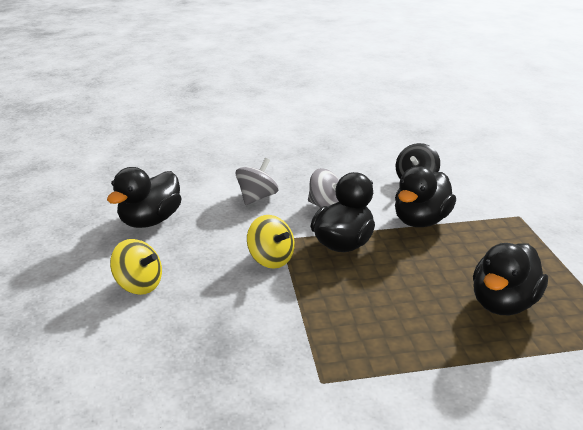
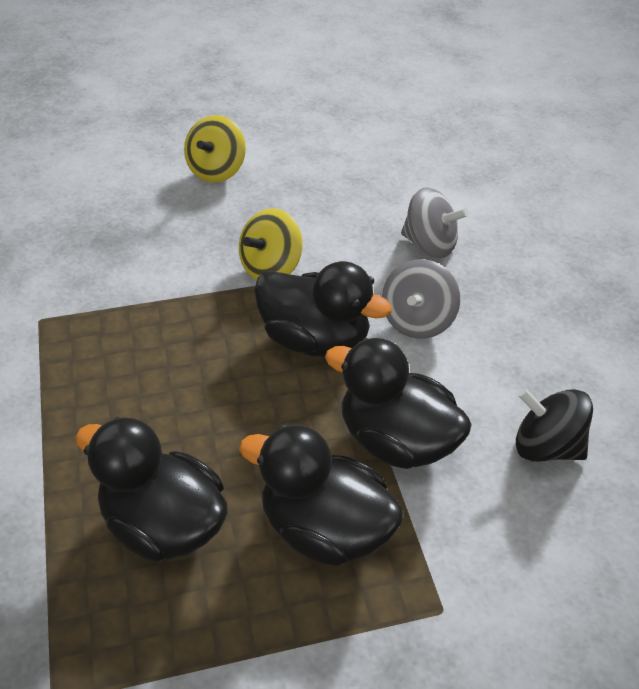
camera: 85 degrees right, 15 degrees up
(150, 220) = (349, 159): black duck -> black duck (324, 529)

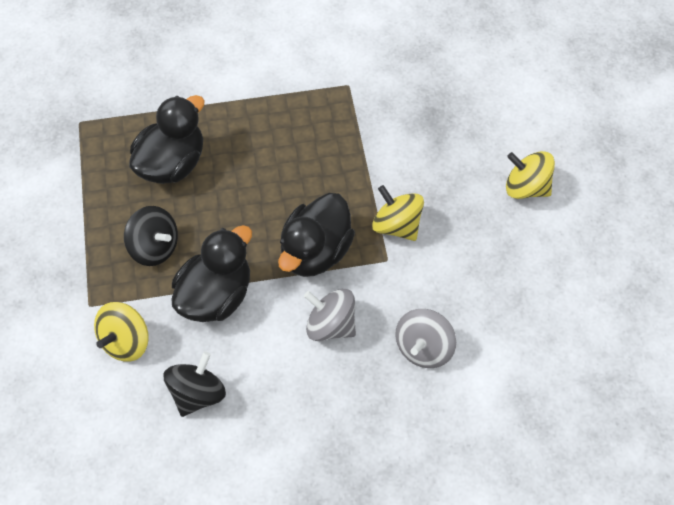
camera: 95 degrees right, 15 degrees up
(324, 529) = (155, 247): black duck -> black spinning top
(492, 545) = (126, 341): none -> yellow spinning top

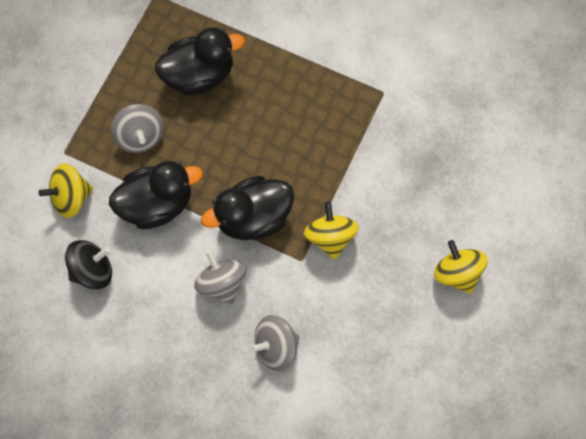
camera: 35 degrees right, 10 degrees up
(155, 247) = (140, 136): black spinning top -> grey spinning top

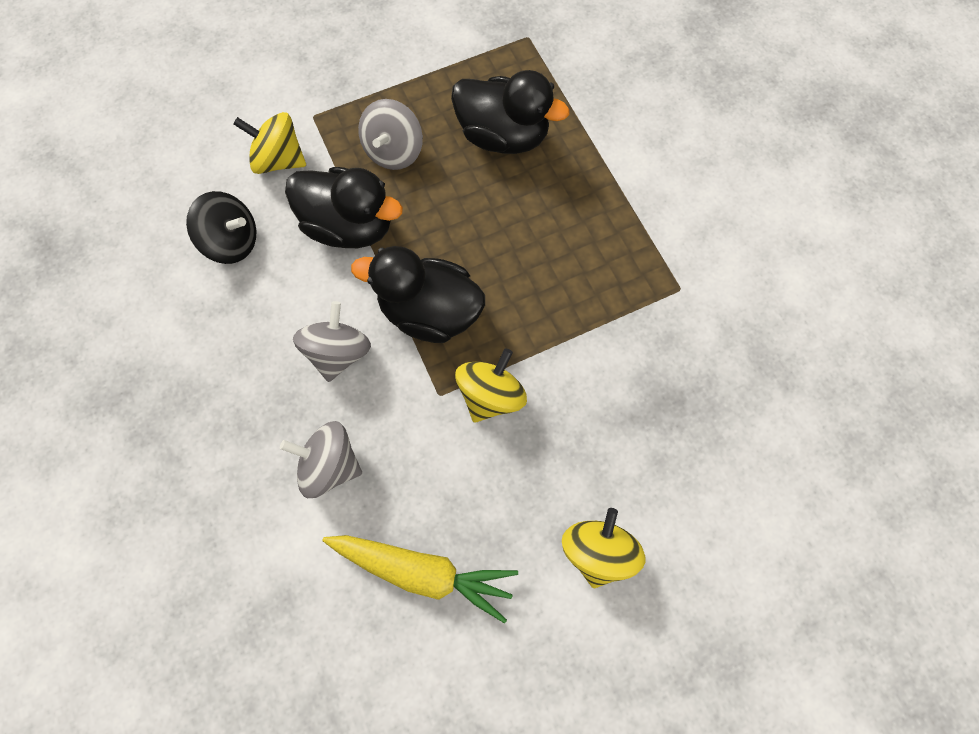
camera: 40 degrees right, 0 degrees up
(377, 359) = (423, 571): none -> yellow carrot

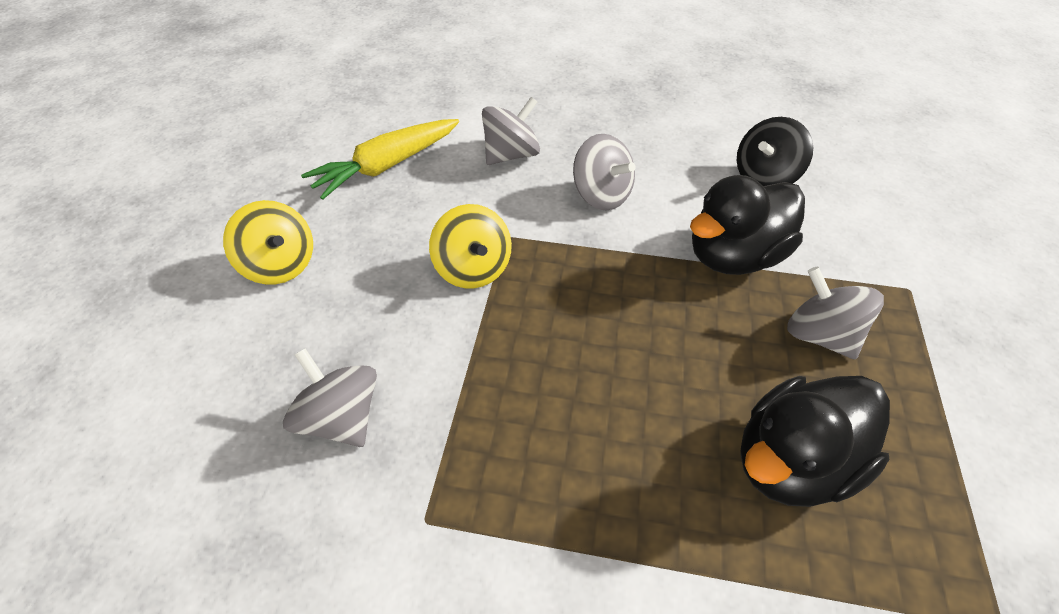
camera: 125 degrees right, 20 degrees down
(279, 160) = (852, 239): yellow spinning top -> none
(430, 312) = (592, 268): black duck -> none
(667, 383) = (341, 418): none -> grey spinning top

